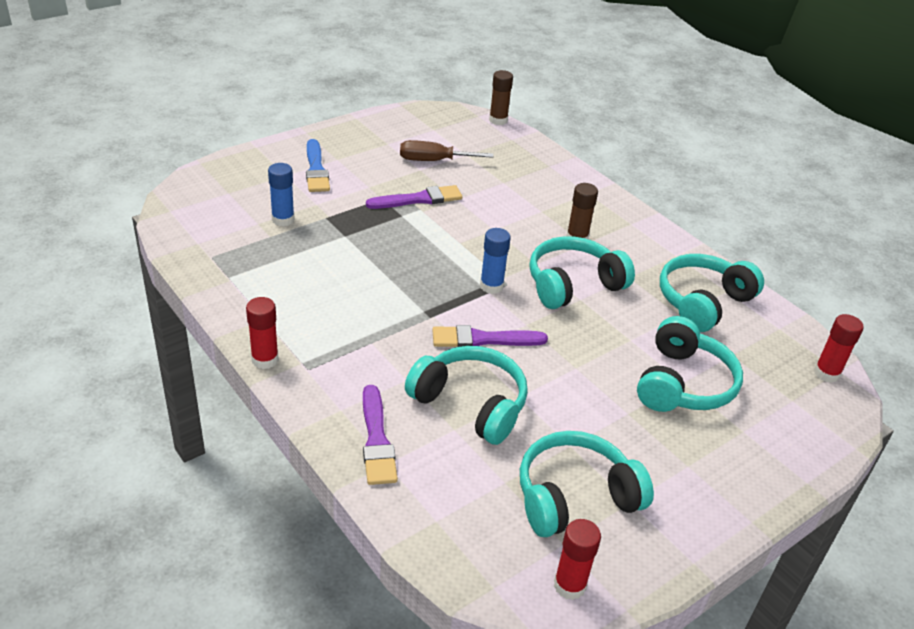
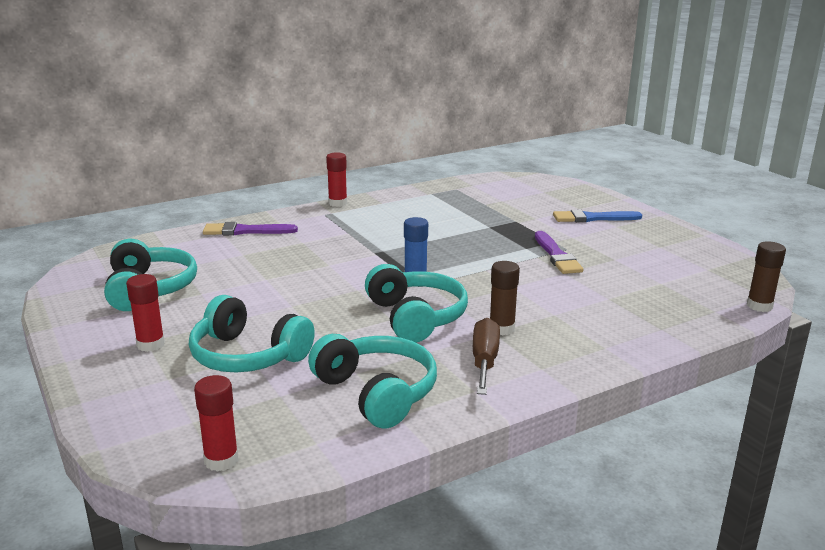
camera: 100 degrees right, 15 degrees down
(283, 219) = (508, 207): blue glue stick -> none
(433, 161) = (636, 265): brown screwdriver -> brown screwdriver (484, 361)
(470, 404) = (266, 261): turquoise headphones -> none
(483, 339) = (340, 270): purple brush -> none
(569, 585) = (77, 280): red glue stick -> red glue stick (150, 344)

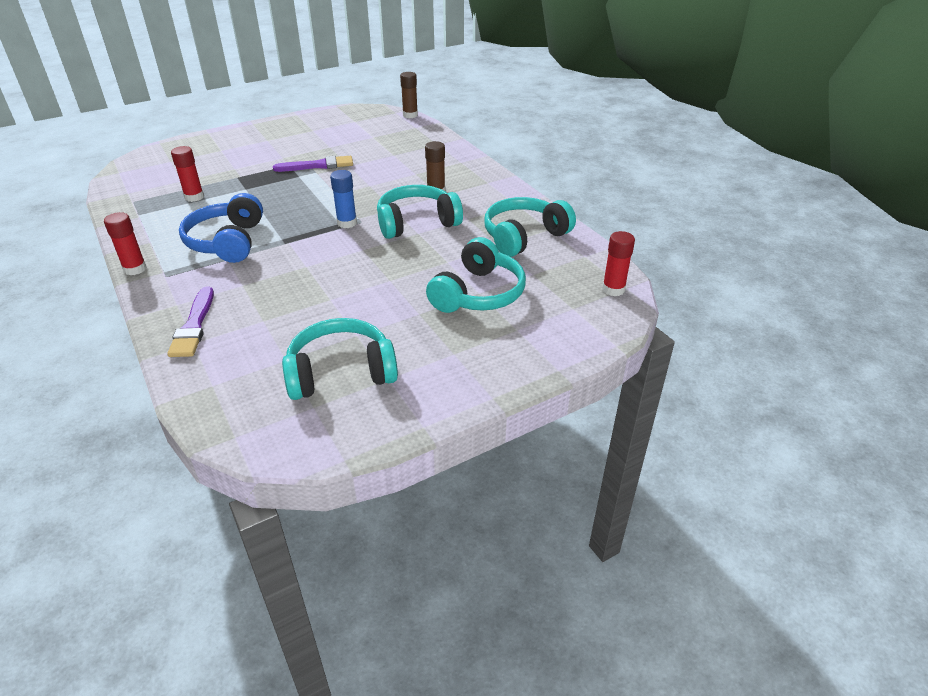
camera: 90 degrees left, 15 degrees up
(150, 344) = (461, 349): red glue stick -> red glue stick (194, 197)
(379, 229) = (227, 242): none -> blue headphones
(484, 361) = (480, 199): brown screwdriver -> none
(592, 218) = (246, 147): blue brush -> none

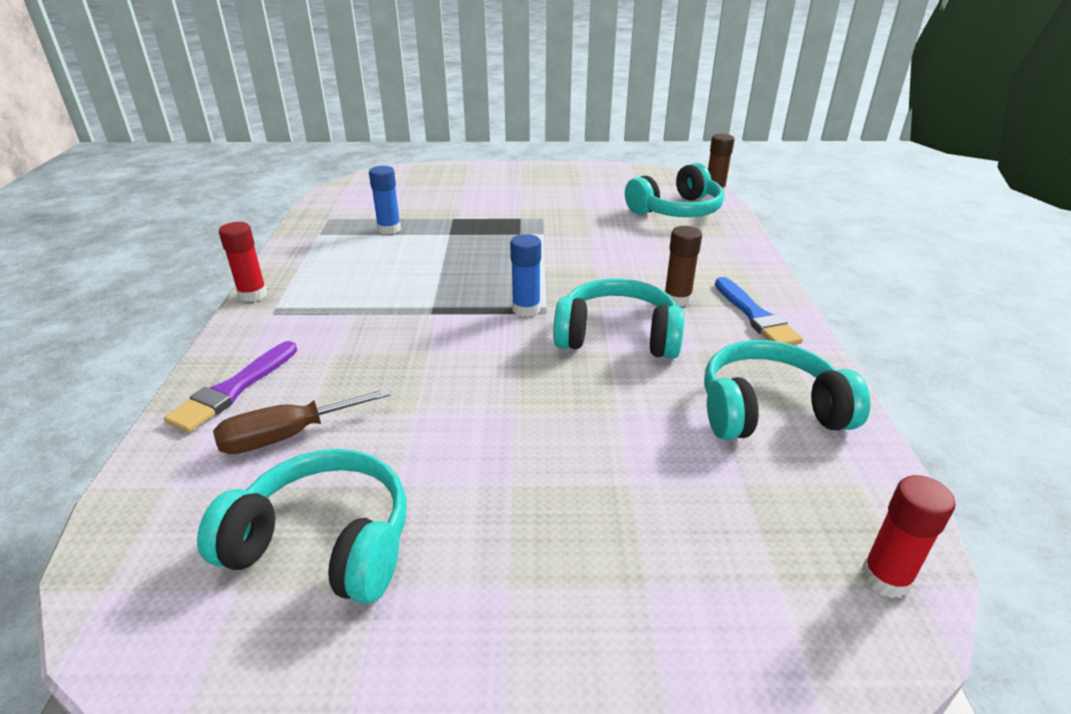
camera: 30 degrees right, 5 degrees down
(194, 197) = (389, 229): red glue stick -> blue glue stick
(227, 242) = (371, 291): blue headphones -> none
(262, 336) = (287, 436): none -> brown screwdriver
(318, 165) = (552, 227): purple brush -> none
(478, 294) = (627, 487): turquoise headphones -> turquoise headphones (676, 210)
(487, 189) = (755, 316): none -> blue brush

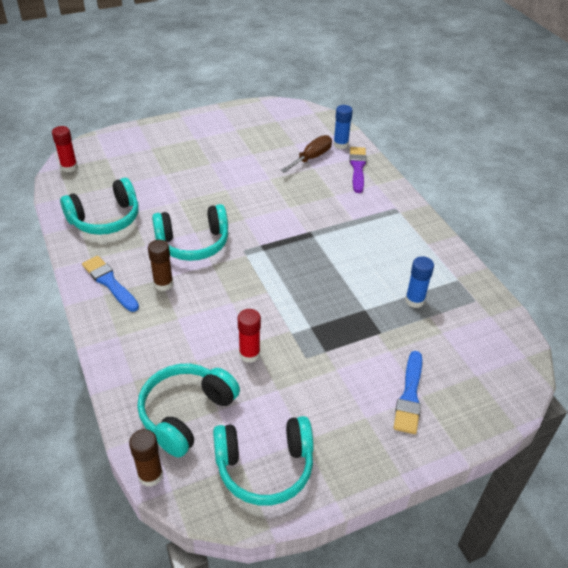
camera: 155 degrees right, 10 degrees up
(253, 295) = (423, 216): red glue stick -> red glue stick (249, 354)
(324, 543) = (262, 134): turquoise headphones -> turquoise headphones (265, 467)
(473, 186) = (409, 396): none -> blue brush
(526, 309) = (256, 249): blue glue stick -> blue glue stick (340, 144)

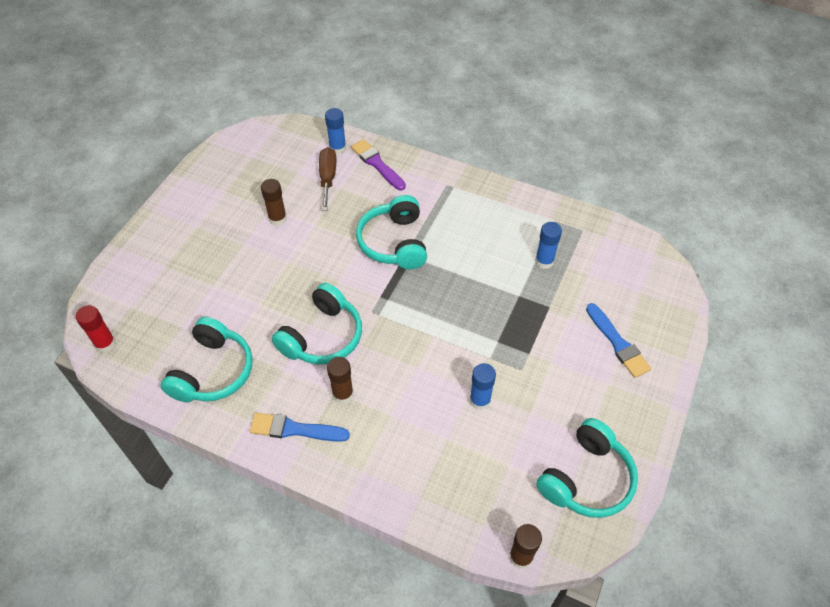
camera: 40 degrees left, 10 degrees up
(186, 413) = (490, 488): turquoise headphones -> turquoise headphones (394, 242)
(249, 162) = (277, 219): none -> brown glue stick
(249, 354) = (480, 400): red glue stick -> blue glue stick

